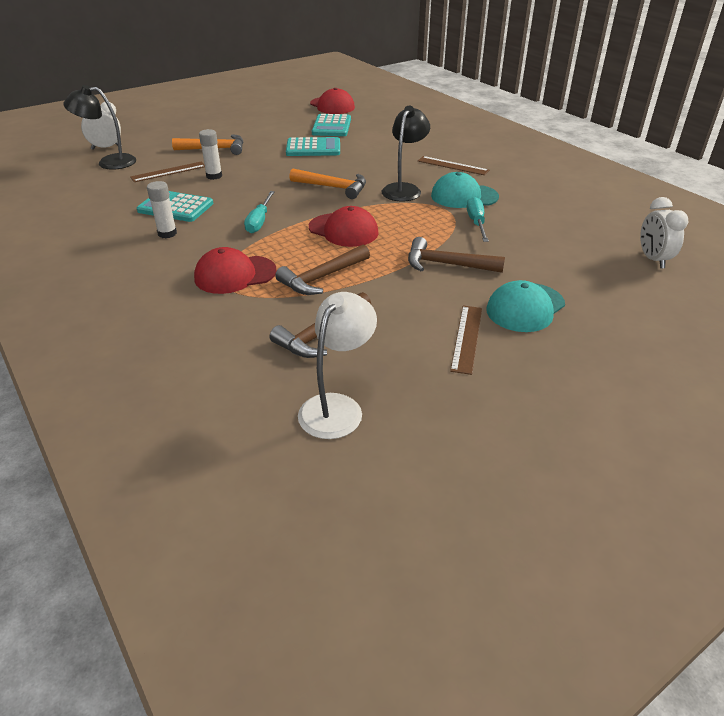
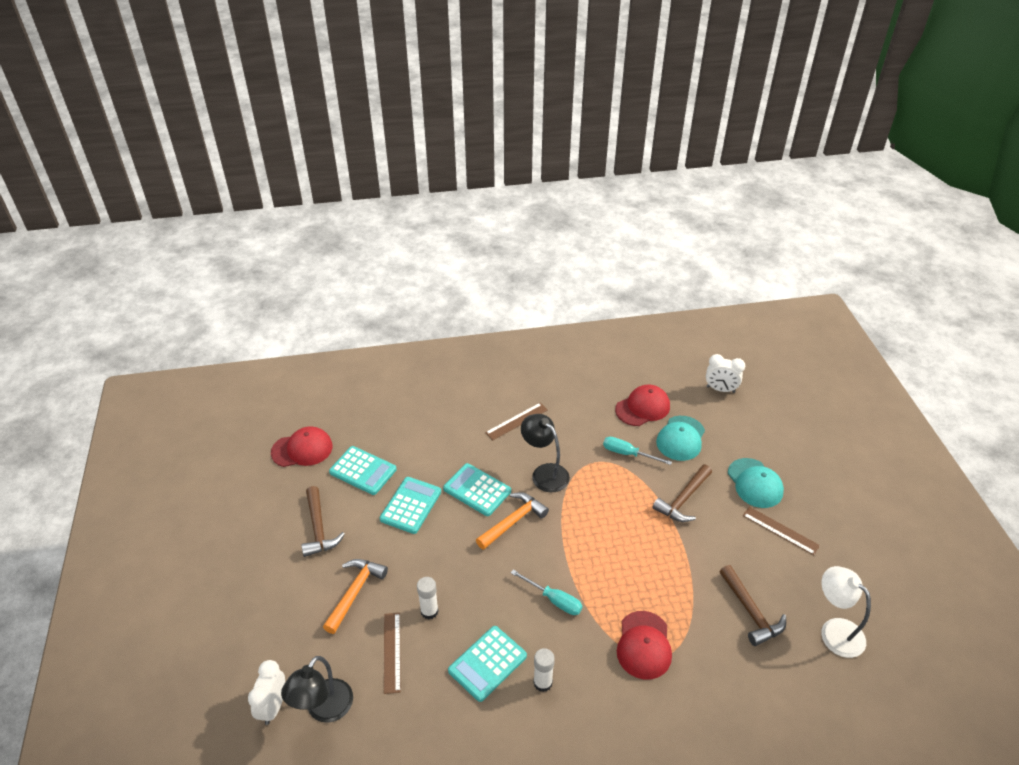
camera: 65 degrees left, 5 degrees up
(322, 278) = (672, 585): brown hammer -> brown hammer (319, 528)
(343, 230) = (600, 543): red cap -> red cap (642, 408)
(354, 167) = (477, 490): none -> turquoise calculator
(464, 196) = (579, 440): turquoise cap -> turquoise cap (681, 438)

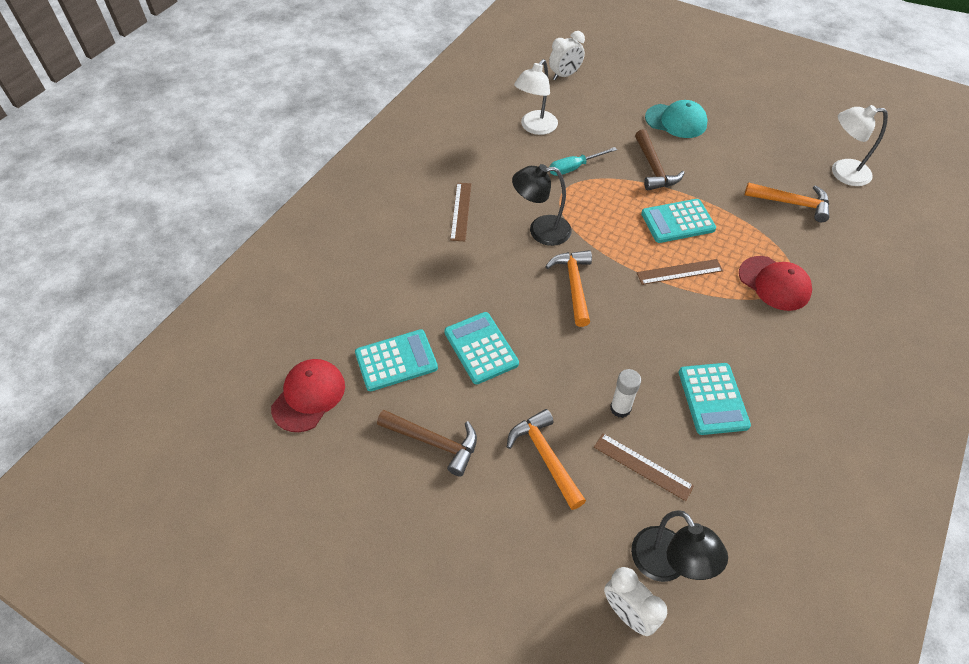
camera: 50 degrees left, 10 degrees up
(477, 490) = (512, 288): turquoise calculator -> turquoise calculator (677, 221)
(542, 683) = (762, 372): white glue stick -> none
(554, 600) = (683, 311): turquoise screwdriver -> none
(642, 408) = (535, 127): red cap -> white lamp
(681, 438) = (591, 129): turquoise cap -> none
(751, 612) = (792, 203): brown hammer -> orange hammer
(780, 530) = (732, 138): brown ruler -> brown ruler (679, 272)

